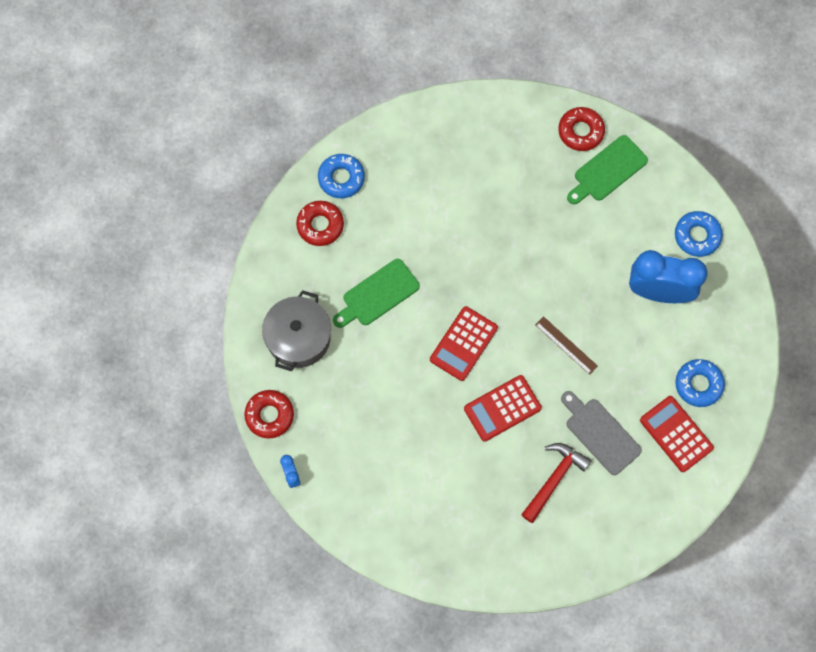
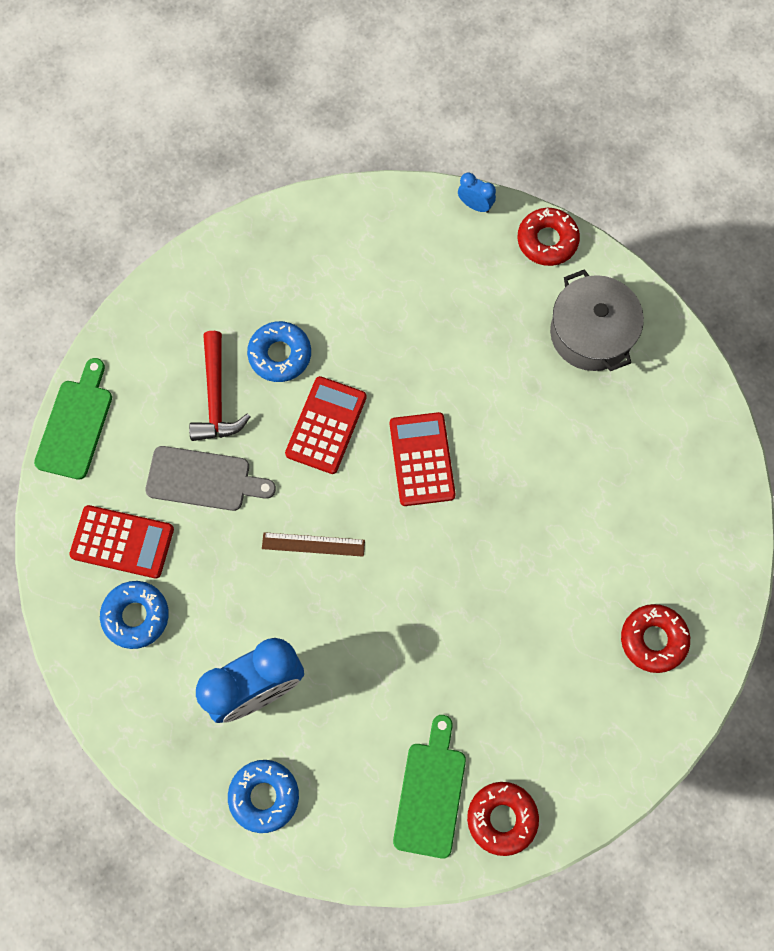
camera: 140 degrees right, 0 degrees up
(320, 225) = (681, 463): red donut -> red donut (653, 639)
(341, 178) = (710, 533): blue donut -> blue donut (280, 355)
(377, 294) = (554, 439): green cutting board -> green cutting board (76, 424)

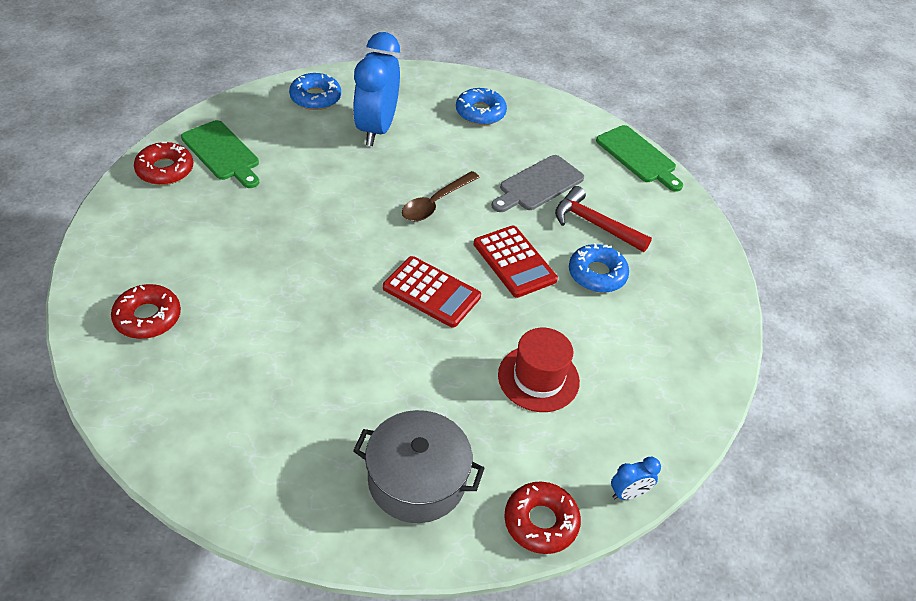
camera: 125 degrees right, 25 degrees down
(122, 542) = (534, 132): red calculator -> none
(313, 544) = (435, 203): brown ruler -> brown spoon
(432, 322) = (538, 378): none -> red hat

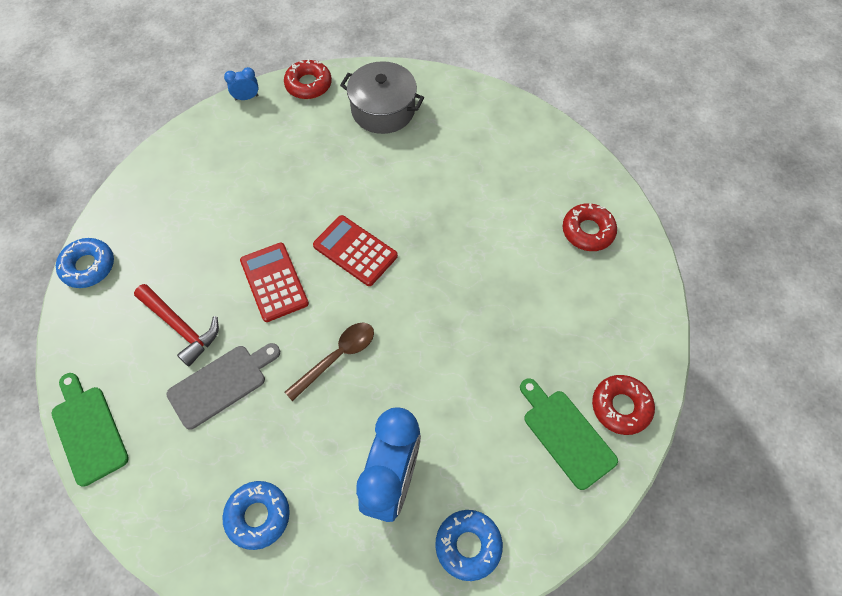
camera: 170 degrees left, 15 degrees up
(538, 378) = (283, 174): red hat -> none
(597, 274) = (201, 267): blue donut -> blue donut (88, 266)

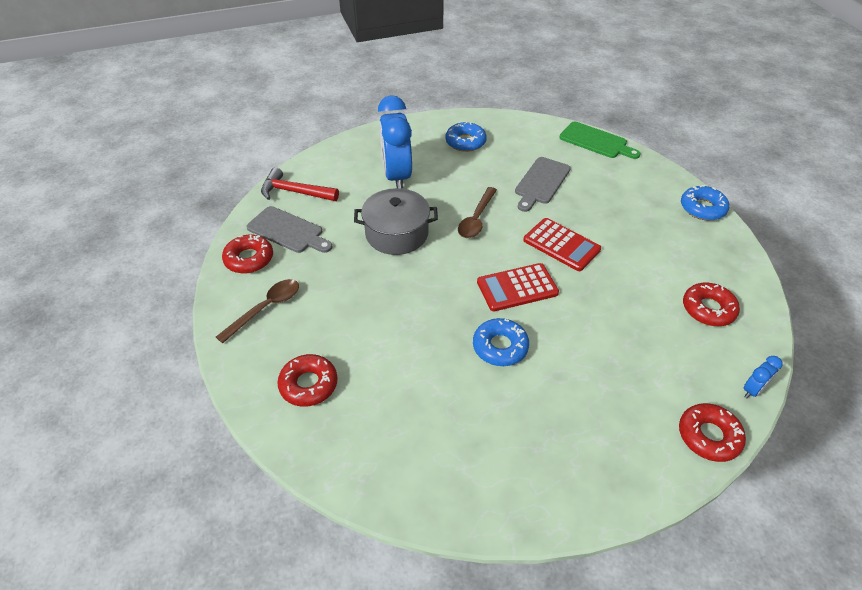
camera: 155 degrees right, 15 degrees down
(180, 327) = (599, 199): red hammer -> red hammer (295, 192)
(208, 164) = (708, 309): none -> red donut
(355, 251) = (517, 288): red calculator -> red calculator turned 150 degrees clockwise
(383, 110) = (600, 439): grey pot -> grey pot (396, 234)
(468, 545) = (335, 166): blue donut -> blue donut (500, 347)
(566, 434) = (288, 231): green cutting board -> grey cutting board
(612, 327) = (265, 308): none -> brown spoon

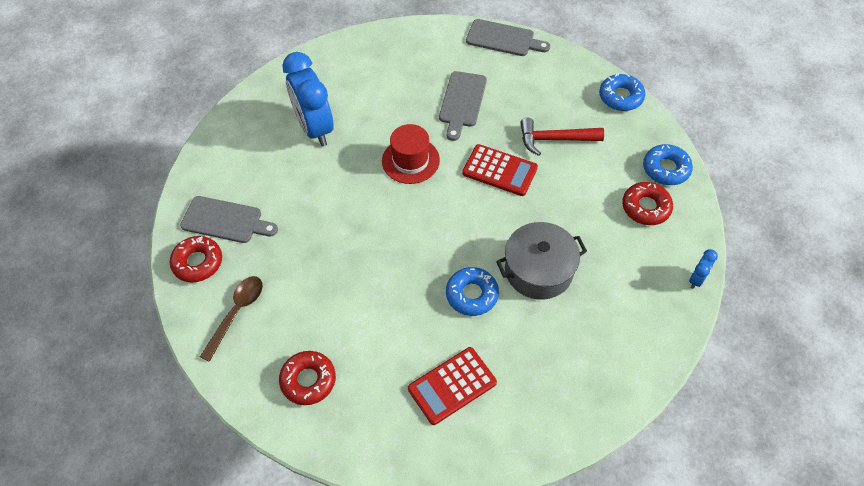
camera: 15 degrees left, 10 degrees up
(295, 192) = (215, 172): red hammer -> red hammer (554, 139)
(396, 234) = (337, 197): grey pot -> grey pot (538, 270)
(465, 142) = (372, 68): blue donut -> blue donut (666, 169)
(476, 219) = (410, 160): brown spoon -> red hat
(517, 288) = (470, 228): red calculator -> red calculator (452, 386)
(596, 141) = (503, 39): green cutting board -> grey cutting board
(709, 436) = (668, 332): red donut -> none

